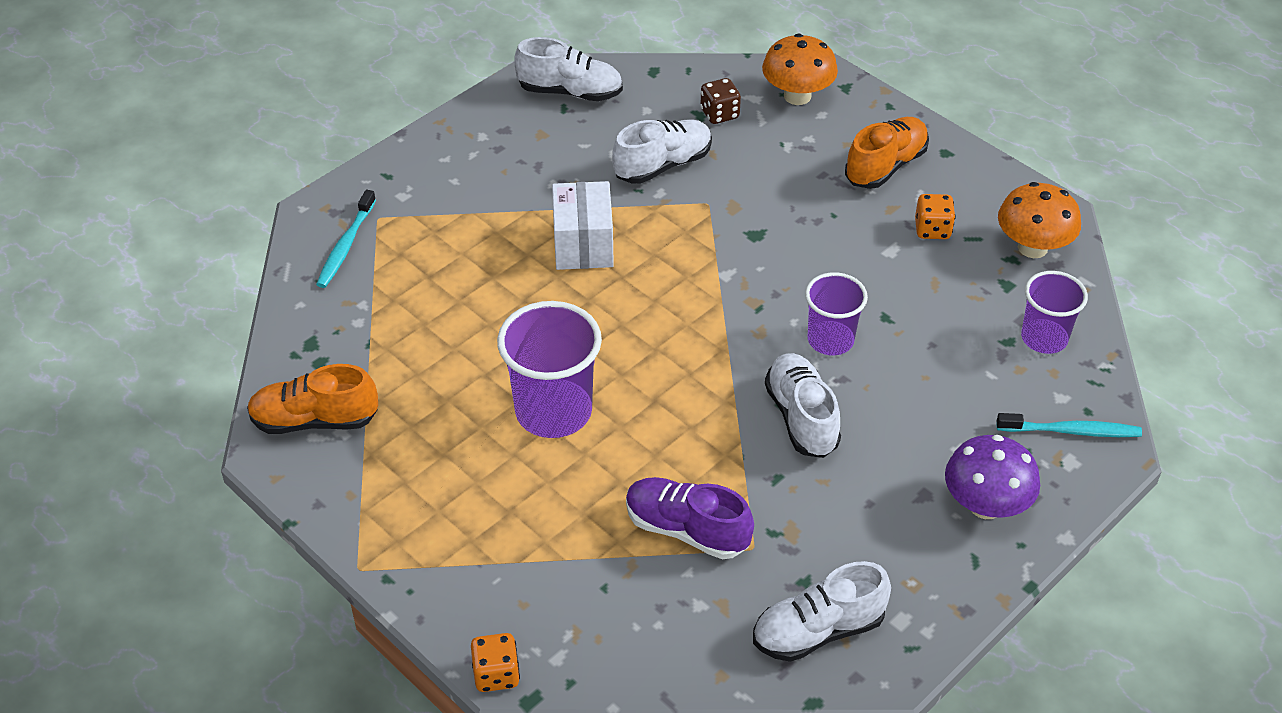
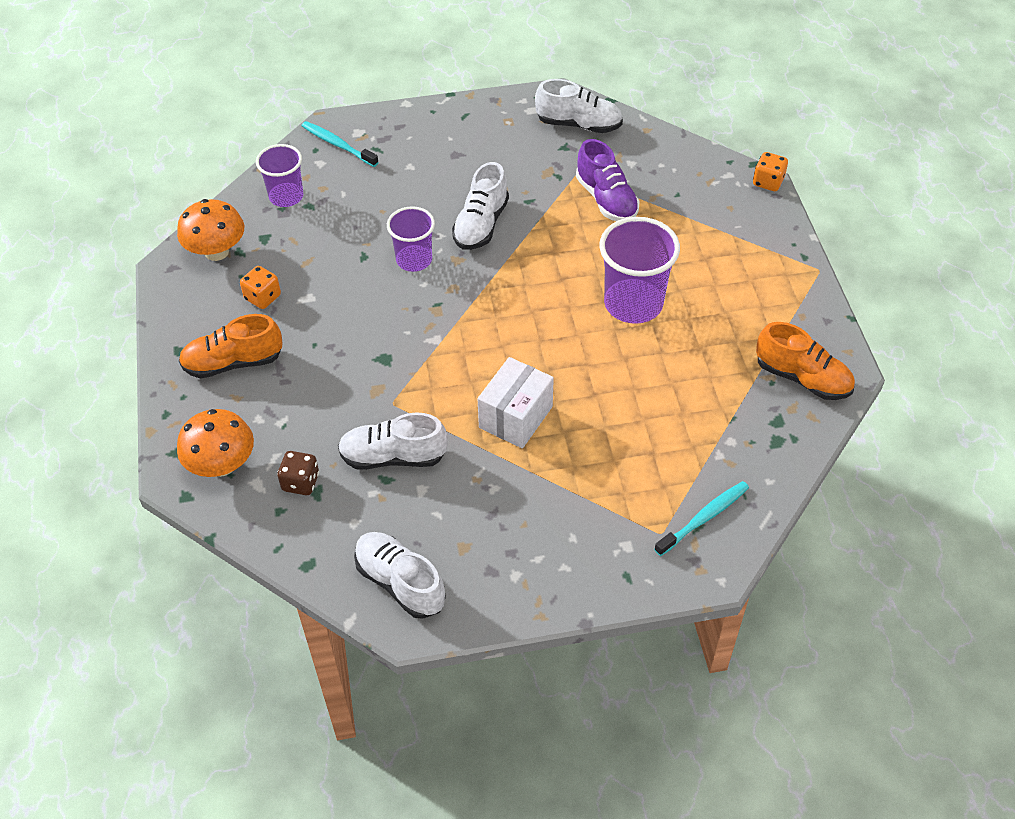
camera: 145 degrees left, 5 degrees up
(985, 505) = (429, 134): purple mushroom -> none

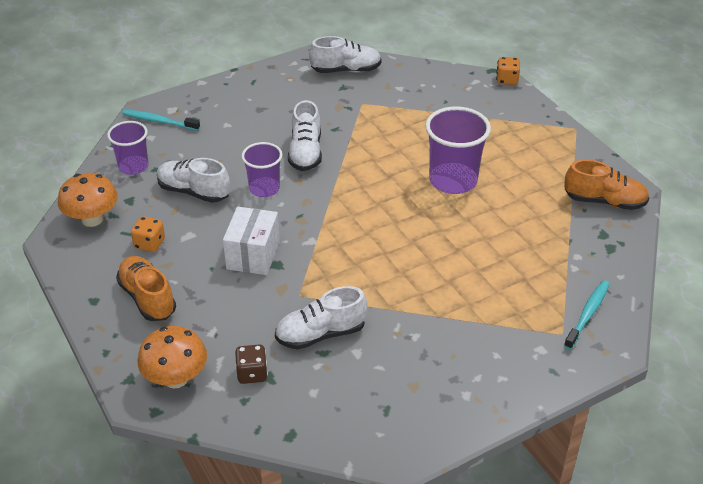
camera: 20 degrees left, 10 degrees down
(233, 362) = (147, 298): orange shoe -> orange shoe turned 90 degrees clockwise
(400, 582) = (375, 426): white shoe -> white shoe (194, 192)
(515, 417) = (405, 280): white box -> white box (253, 255)
(606, 199) = (394, 115): purple shoe -> none

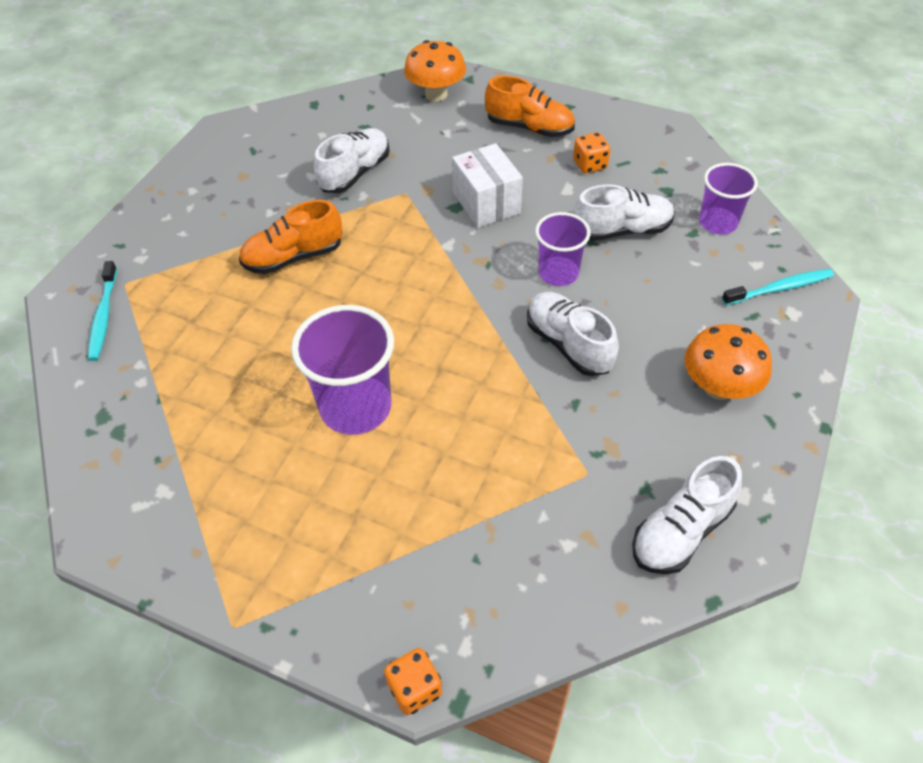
camera: 145 degrees right, 10 degrees up
(92, 219) = (670, 157): orange mushroom -> orange mushroom (718, 387)
(252, 374) = (382, 123): brown dice -> none
(604, 201) = (133, 489): orange shoe -> orange shoe (294, 257)

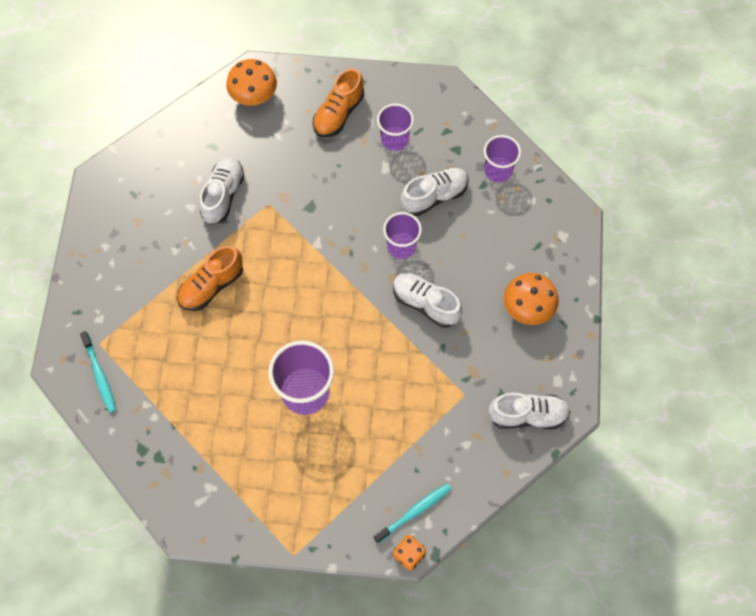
camera: 20 degrees left, 15 degrees up
(486, 203) = (331, 197): white box -> none
(529, 128) = (338, 113): orange shoe -> orange shoe turned 120 degrees clockwise
(590, 165) = (394, 140): orange dice -> purple cup
(681, 531) = (528, 415): white shoe -> white shoe turned 120 degrees counterclockwise
(780, 288) = (550, 218): turquoise toothbrush -> turquoise toothbrush (414, 512)

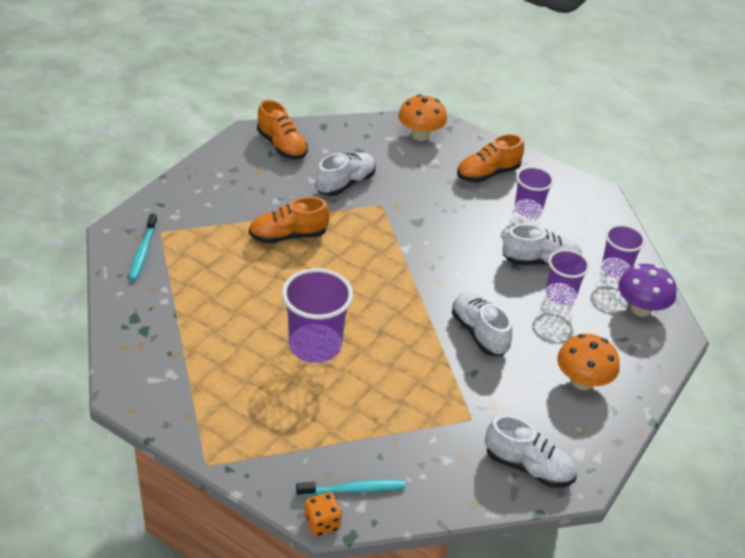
camera: 25 degrees right, 25 degrees down
(138, 179) = (282, 146): none -> orange shoe
(401, 246) = (484, 283): purple cup -> purple cup (560, 295)
(537, 204) = (640, 309): none -> purple mushroom

